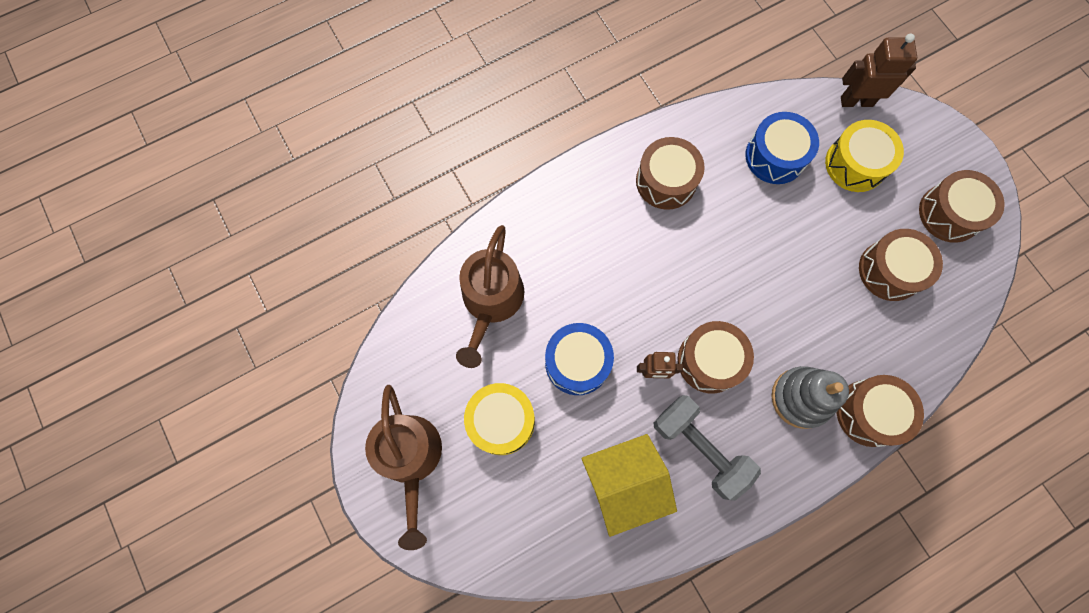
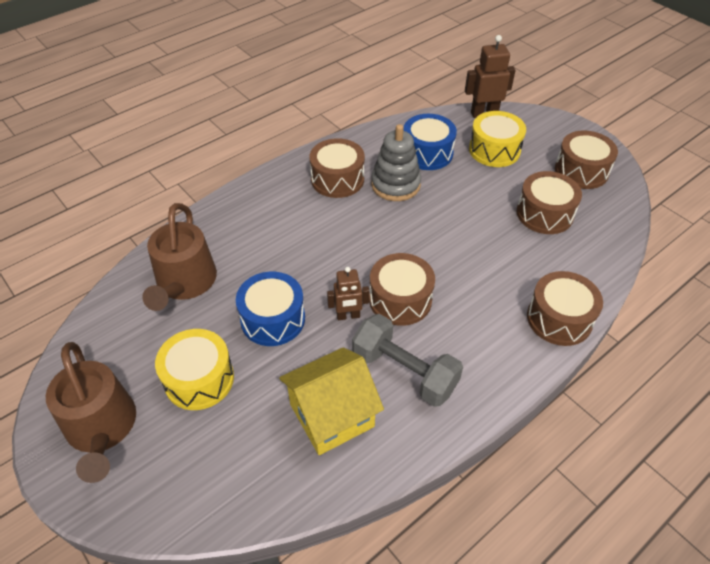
camera: 10 degrees left, 25 degrees down
(801, 398) = (492, 316): grey stacking toy -> grey stacking toy (395, 184)

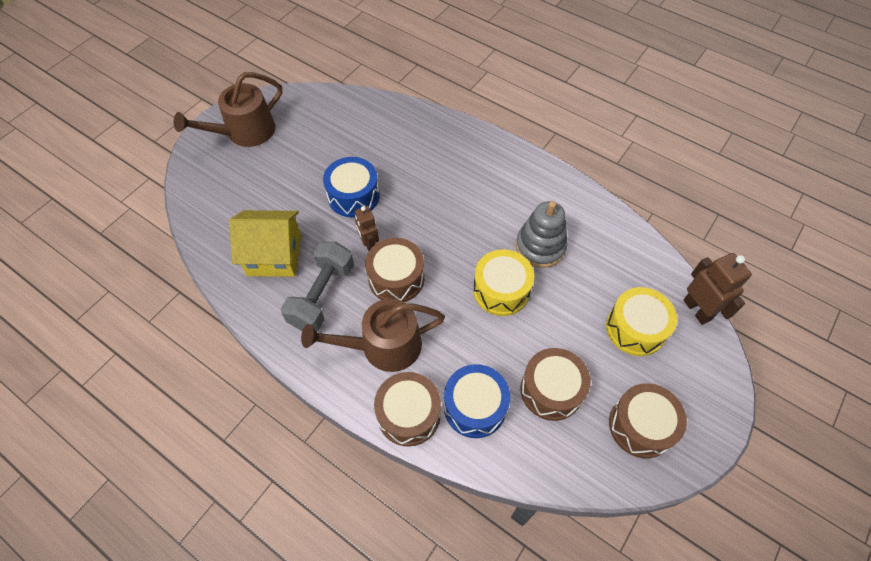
camera: 75 degrees right, 10 degrees up
(185, 282) = (374, 132): brown watering can -> brown watering can (384, 346)
(199, 379) = (291, 169): yellow drum -> yellow drum (501, 290)
(332, 415) = (274, 255): yellow house -> yellow house turned 45 degrees counterclockwise
(337, 179) = (528, 199): brown drum -> none
(427, 153) = (600, 265): blue drum -> blue drum (475, 406)

